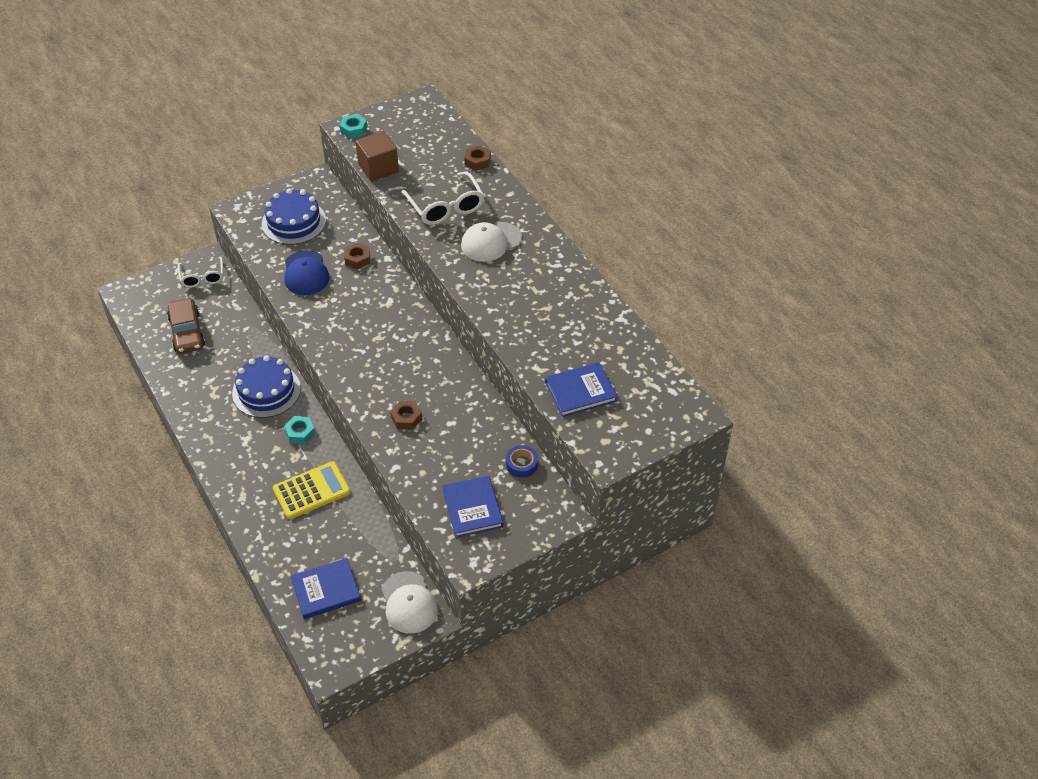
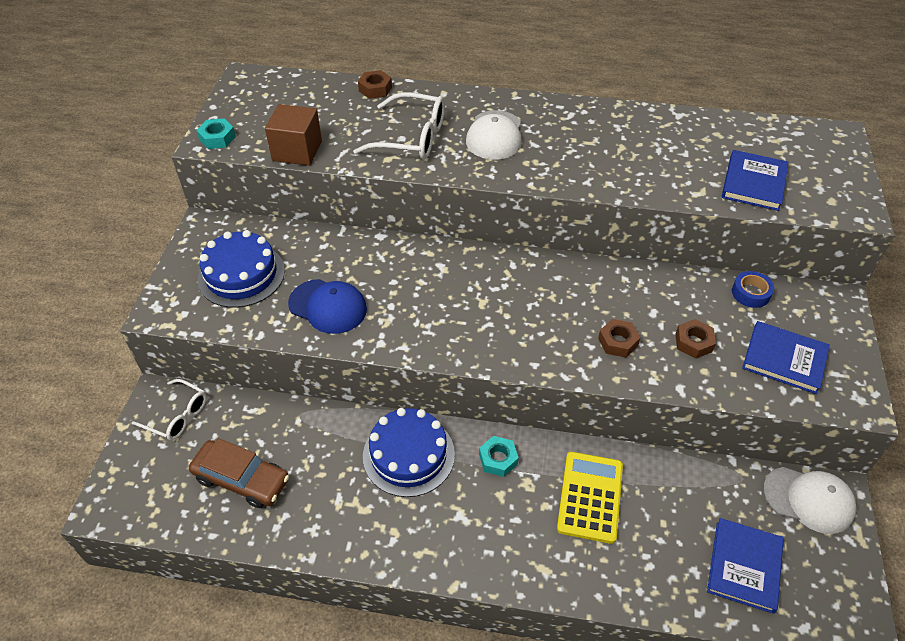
camera: 50 degrees left, 0 degrees up
(357, 259) = (355, 257): brown nut -> brown nut (693, 342)

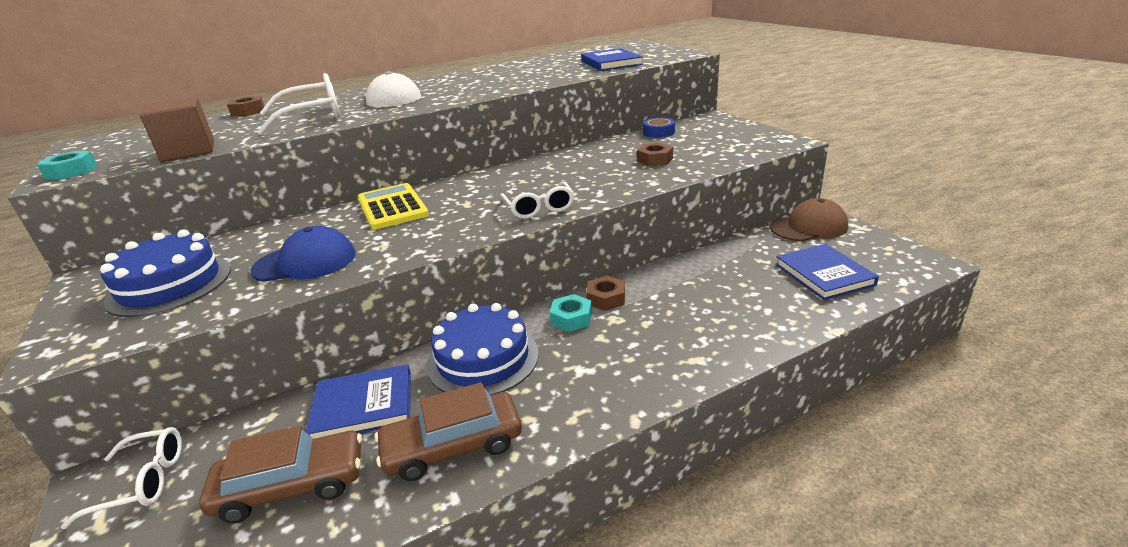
camera: 35 degrees left, 20 degrees down
(338, 518) = (453, 446): none -> brown car
(528, 351) = (539, 208): none -> white glasses
(590, 497) = (673, 299): yellow calculator -> yellow calculator (392, 207)
(618, 342) = (602, 179): brown nut -> brown nut (606, 298)
(784, 359) = (720, 144): blue book -> blue book (363, 406)
(808, 500) = (808, 227): white cap -> brown cap

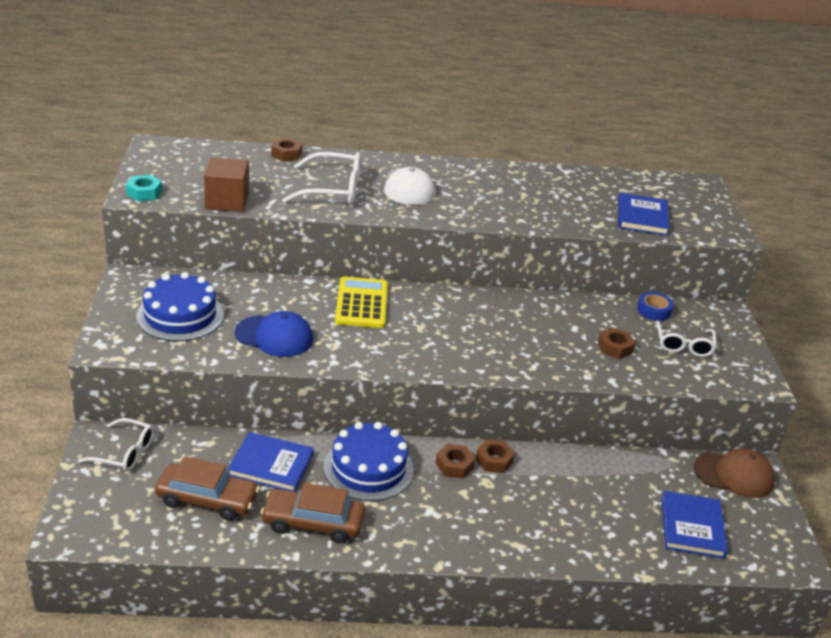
camera: 20 degrees right, 5 degrees up
(539, 208) = (472, 361): white glasses -> white glasses (683, 345)
(571, 318) = (454, 465): turquoise nut -> brown nut

